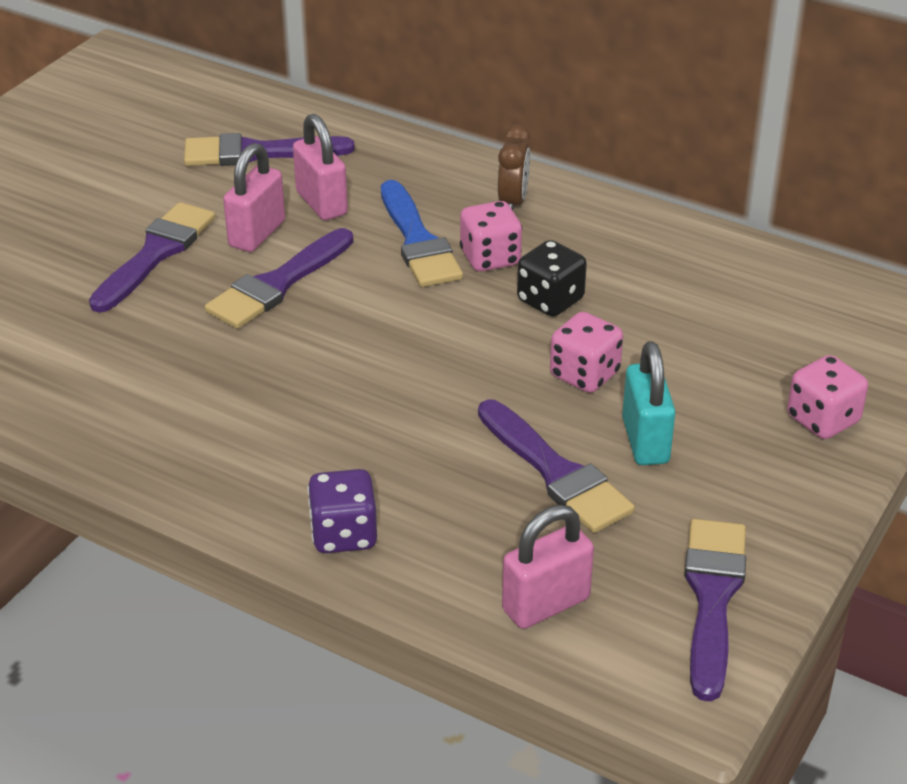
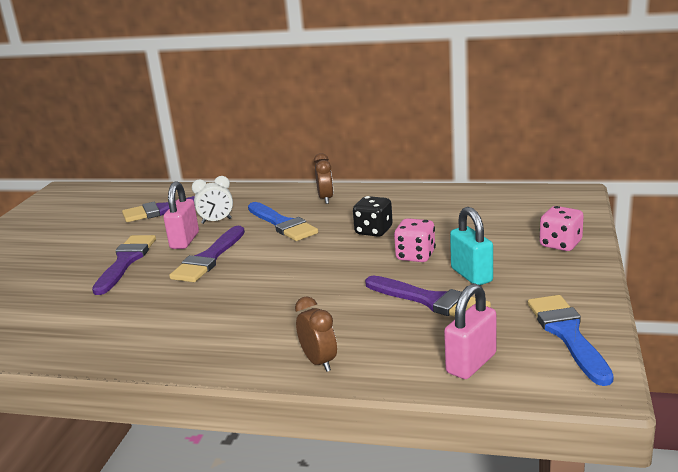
camera: 15 degrees left, 15 degrees down
(321, 203) = (216, 221): pink padlock -> white clock
(344, 534) = (319, 362): purple dice -> brown clock
(490, 258) = (328, 222): pink dice -> none
(712, 597) = (567, 334): purple brush -> blue brush

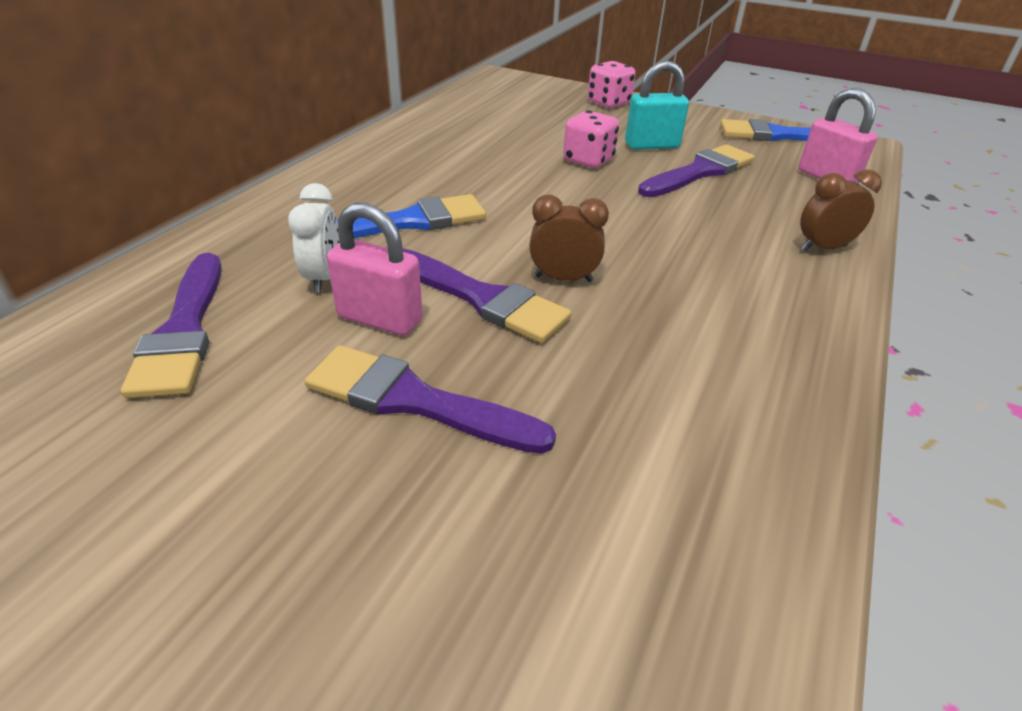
camera: 80 degrees left, 15 degrees up
(325, 199) = (350, 180): brown clock -> brown clock (563, 279)
(373, 231) = (498, 169): black dice -> none

